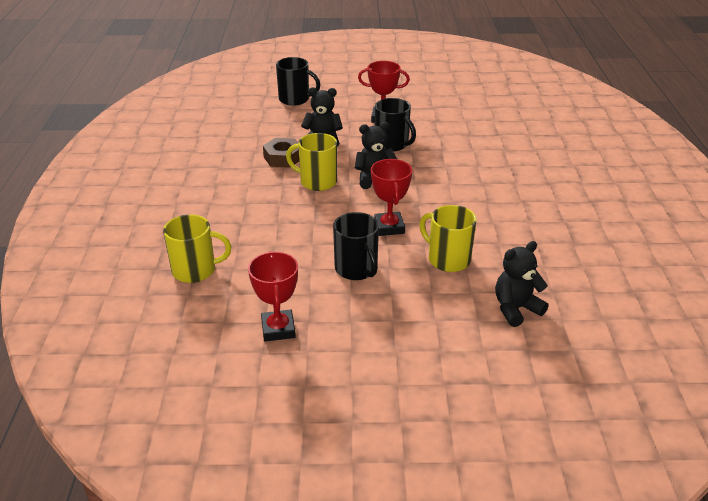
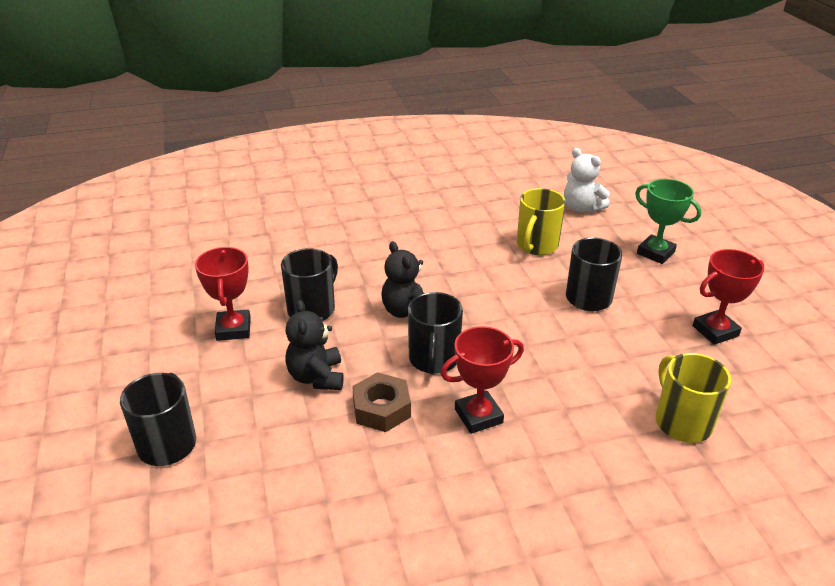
camera: 105 degrees left, 0 degrees up
(317, 182) = (433, 359): yellow mug -> black mug
(389, 227) = (503, 287): red trophy -> red trophy (478, 416)
(414, 336) = (655, 253): none -> green trophy
(516, 309) = (581, 208): black teddy bear -> white teddy bear

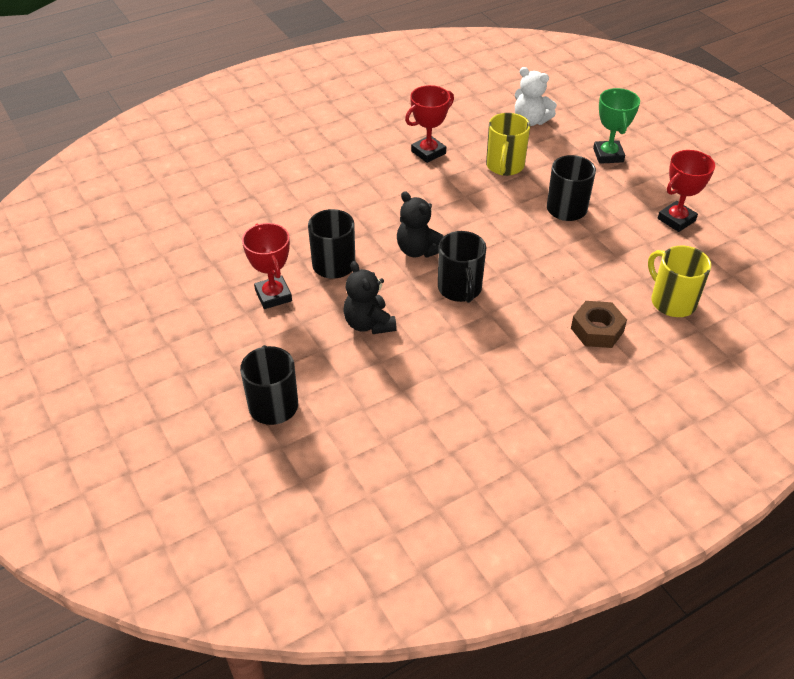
camera: 15 degrees left, 10 degrees up
(381, 409) = (436, 339): brown nut -> brown nut (597, 330)
(478, 416) = (516, 329): red trophy -> red trophy (428, 152)
(655, 253) = (608, 155): green trophy -> green trophy turned 60 degrees clockwise

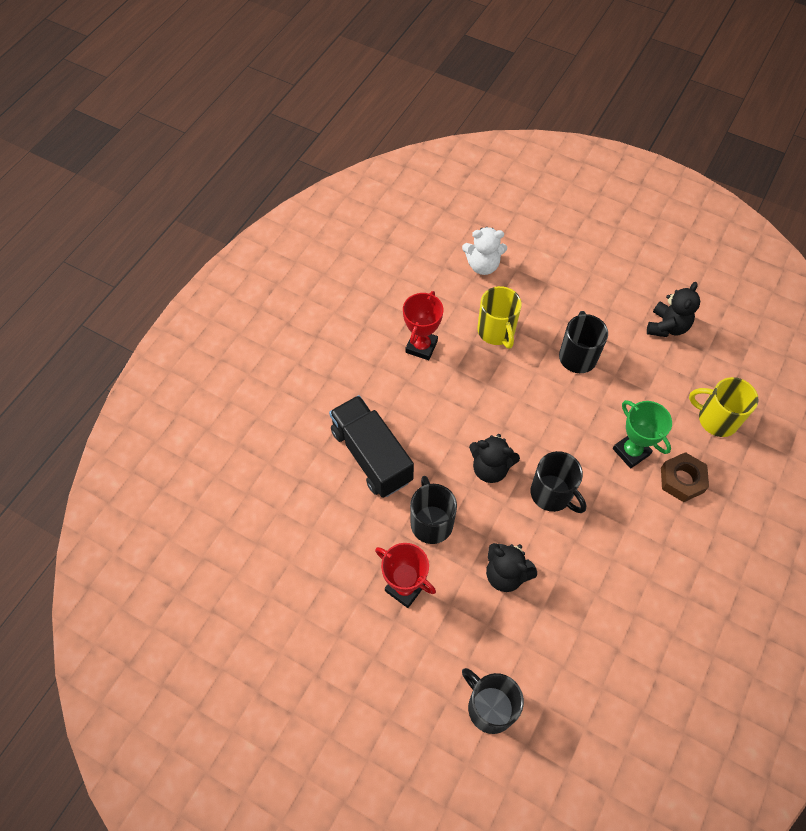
camera: 30 degrees left, 15 degrees up
(323, 203) = (371, 455): none -> black truck
(608, 155) = (571, 277): green trophy -> green trophy (631, 451)
(676, 219) = (667, 326): red trophy -> black teddy bear

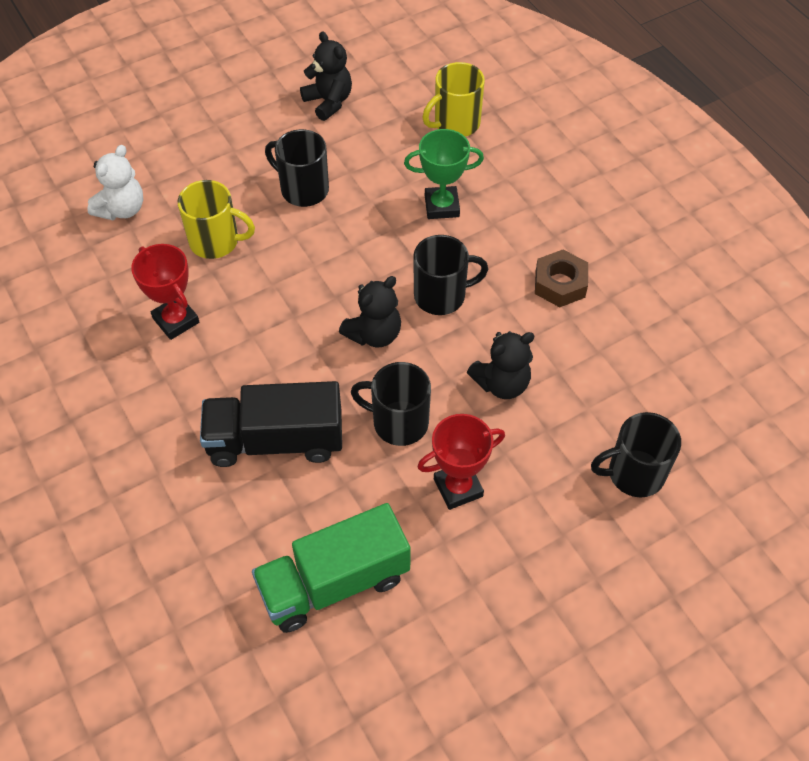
camera: 60 degrees left, 5 degrees down
(293, 548) = (334, 583): none -> green truck
(682, 480) = (499, 185): brown nut -> brown nut (560, 284)

